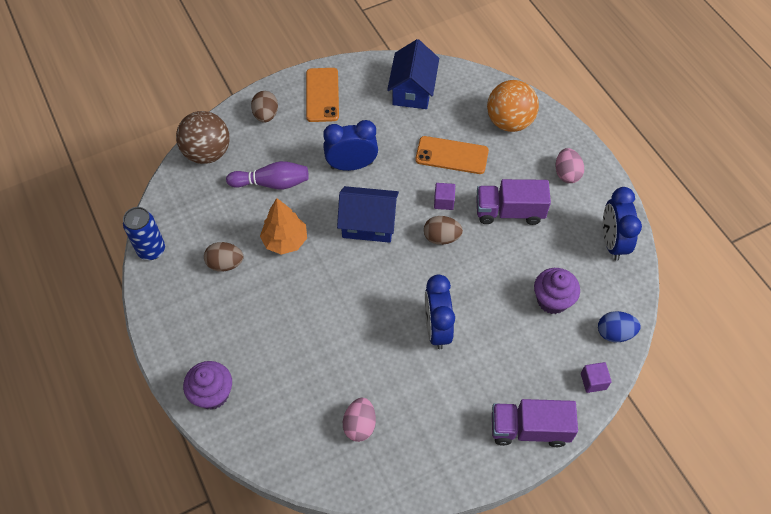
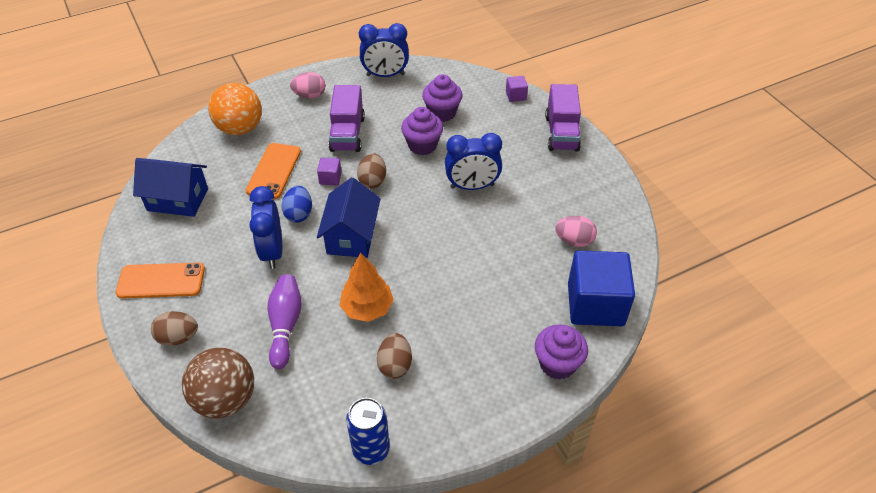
camera: 90 degrees left, 10 degrees down
(277, 436) = (595, 304): none -> blue cube
(496, 281) = (422, 145): none -> purple cupcake
(614, 333) = (472, 81): blue egg -> blue egg (299, 214)

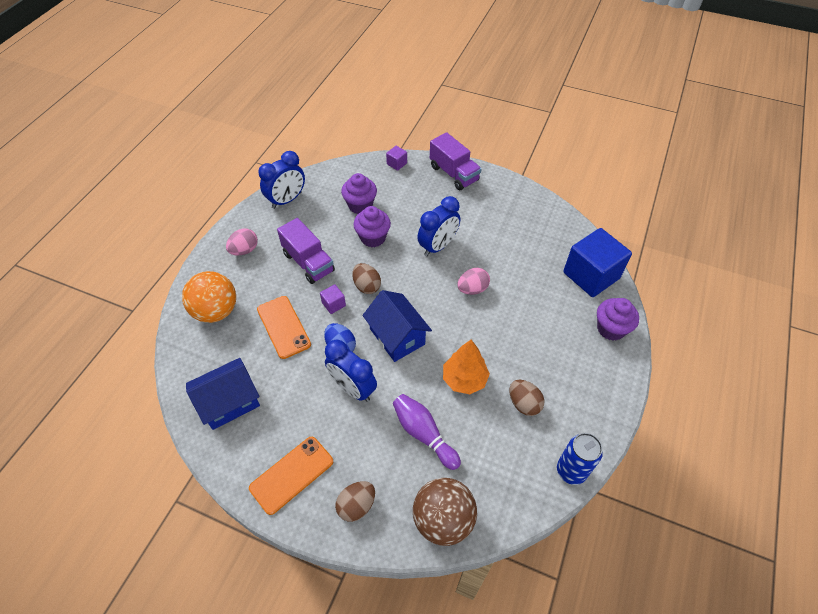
camera: 40 degrees left, 5 degrees up
(574, 241) = (537, 242): pink egg -> pink egg (472, 289)

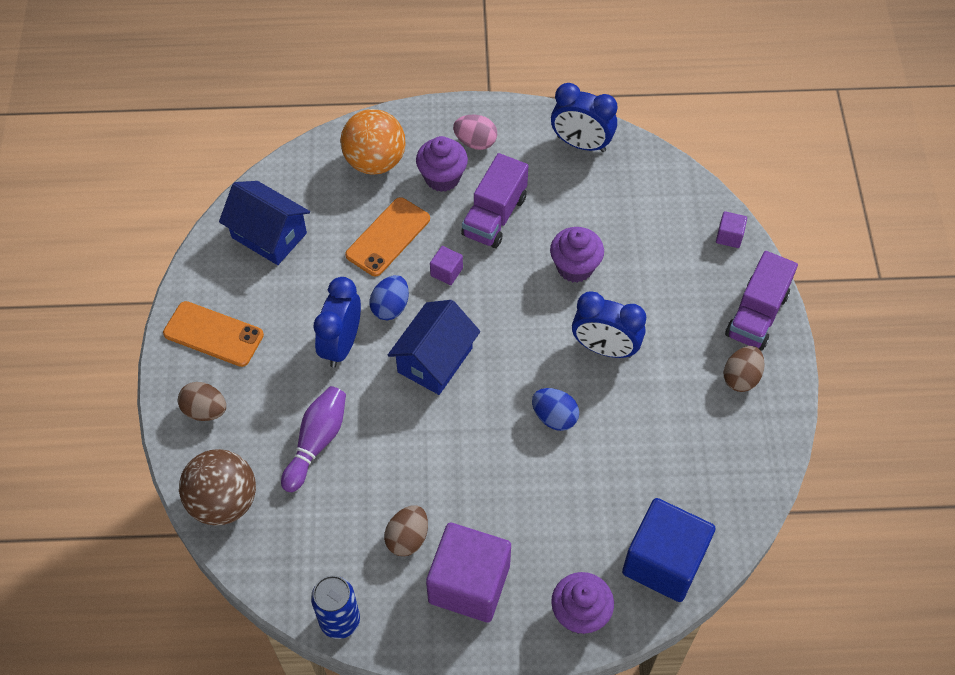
camera: 65 degrees right, 5 degrees up
(360, 205) = (622, 228): purple cupcake -> purple cupcake (442, 177)
(367, 286) = (493, 295): brown egg -> brown egg (741, 377)
(464, 379) = (410, 458): orange tree -> none
(472, 289) = (554, 417): pink egg -> blue egg
(570, 380) = (469, 584): none -> purple cube

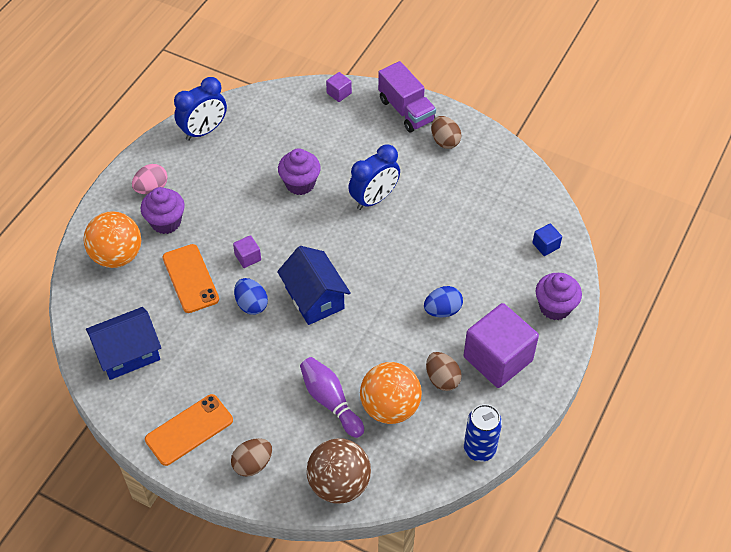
camera: 60 degrees left, 5 degrees down
(341, 344) = (260, 349): blue clock -> none
(342, 503) = (390, 407): none -> orange ball
(494, 216) = (223, 208): purple truck -> none
(554, 417) = (406, 251): blue egg -> blue egg (442, 310)
(663, 561) = (545, 245): blue cube -> blue cube, size x0.42

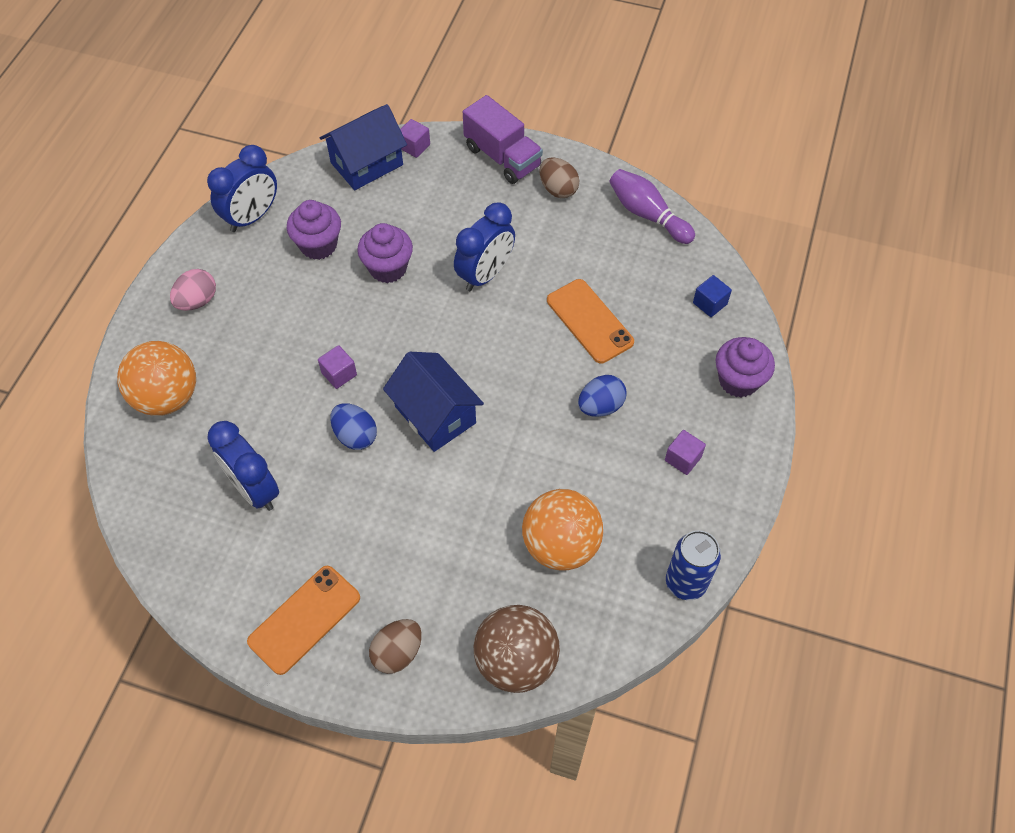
camera: 10 degrees left, 5 degrees up
(128, 353) = (204, 527): blue house -> blue house (367, 164)
(166, 222) = (224, 343): purple cupcake -> purple cupcake (318, 245)
(169, 332) = (254, 489): none -> blue clock
(190, 278) = (269, 413): orange phone -> orange phone (590, 321)
(330, 401) = (482, 549): purple bowling pin -> purple bowling pin (647, 215)
(442, 379) = (619, 496): brown egg -> none
(498, 359) = (683, 458): purple cube -> purple cube, size x0.42

